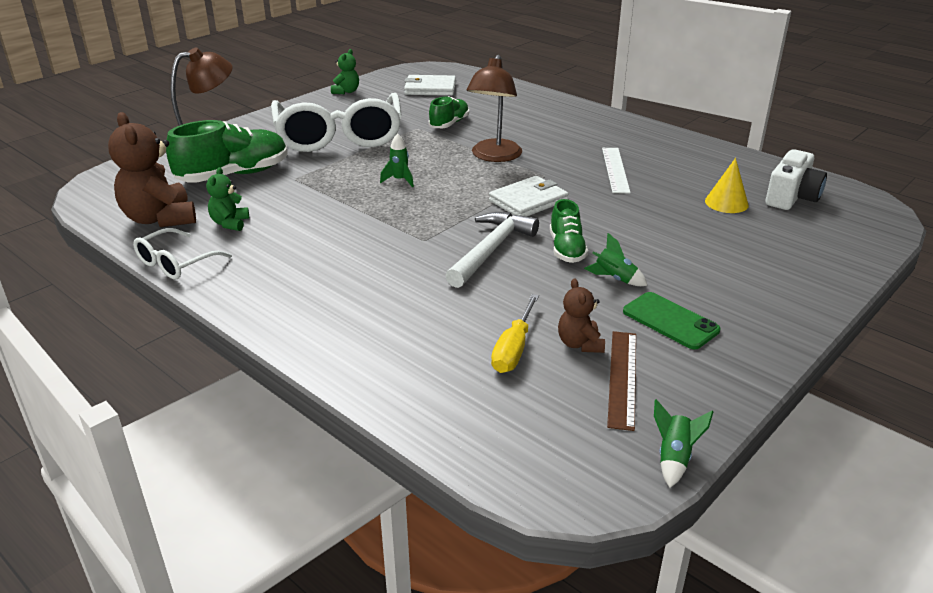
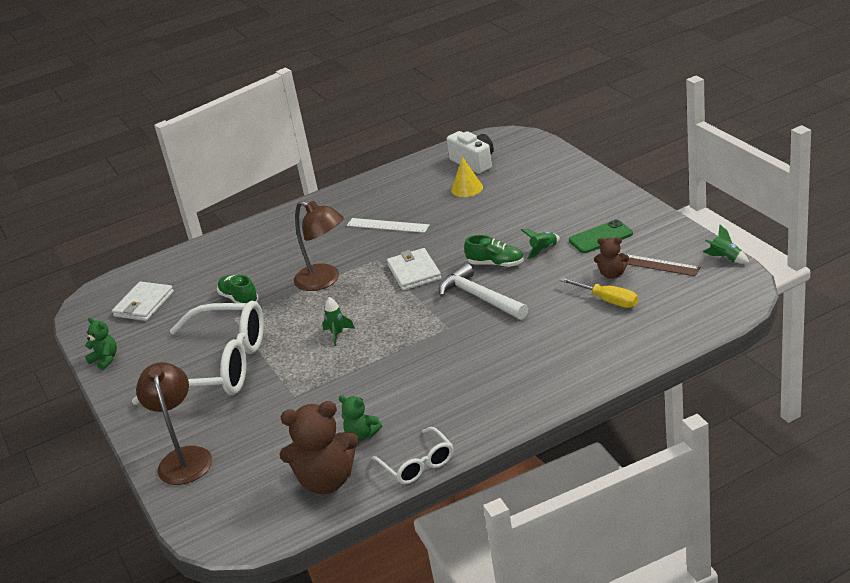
camera: 65 degrees left, 0 degrees up
(234, 175) = (262, 436): green shoe -> none

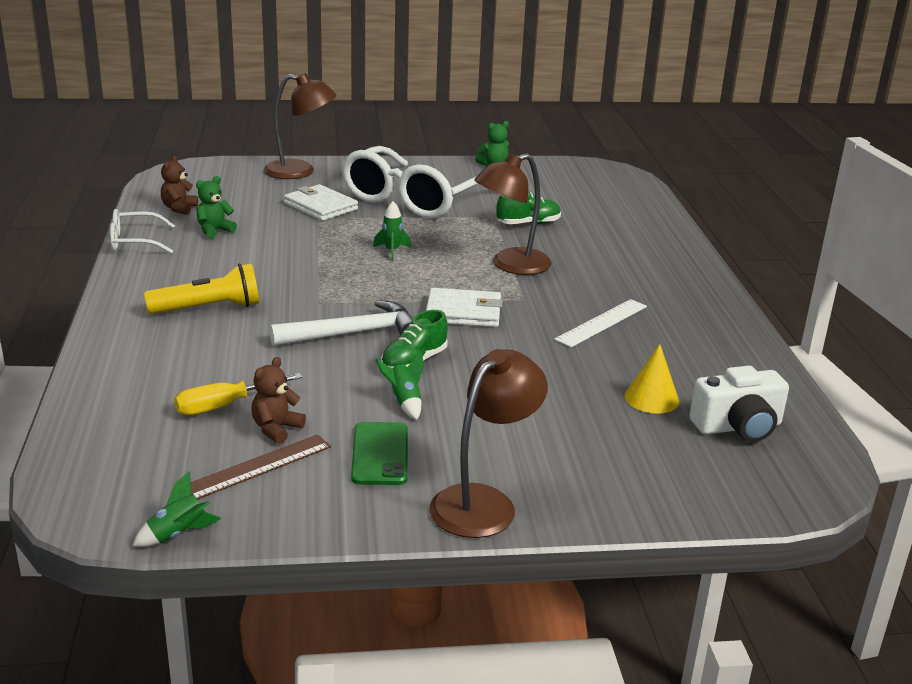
camera: 105 degrees right, 5 degrees down
(144, 304) = (574, 188): white wallet -> white wallet (320, 206)
(327, 481) = (179, 208): brown teddy bear -> brown teddy bear, size x0.52
(498, 366) = (208, 308): none -> yellow flashlight
(609, 199) = (484, 502): none -> brown lamp

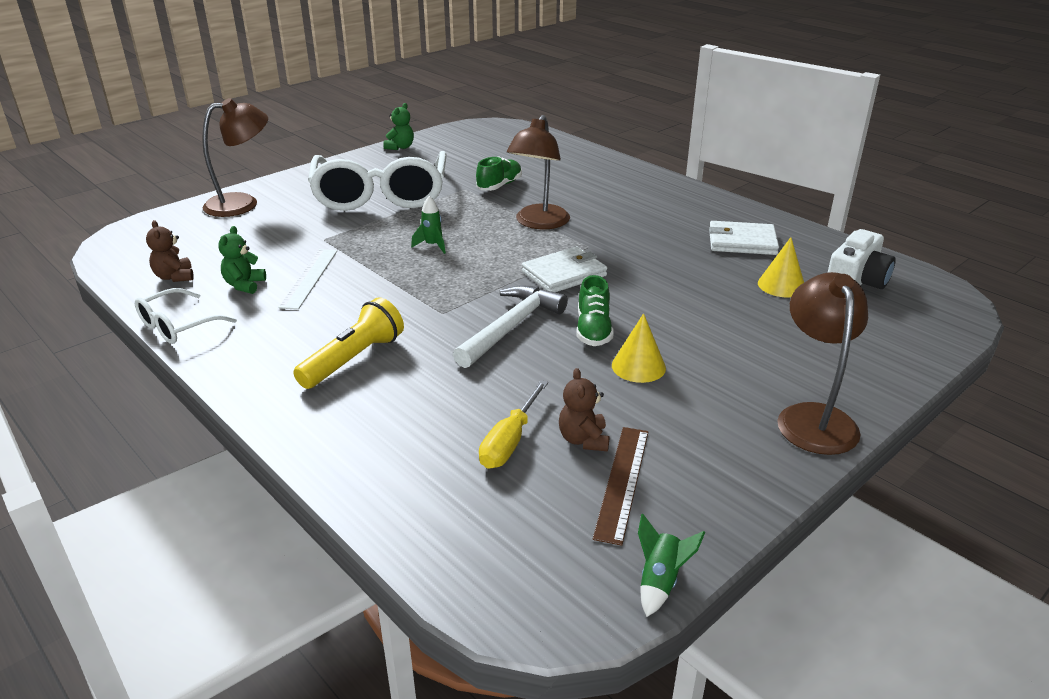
camera: 35 degrees left, 5 degrees up
(320, 206) = (310, 228): white wallet -> white wallet (742, 242)
(380, 454) = (690, 418): green phone -> none
(404, 402) = (638, 366): green rocket -> yellow cone
(601, 323) = (666, 243): white ruler -> white ruler (309, 278)

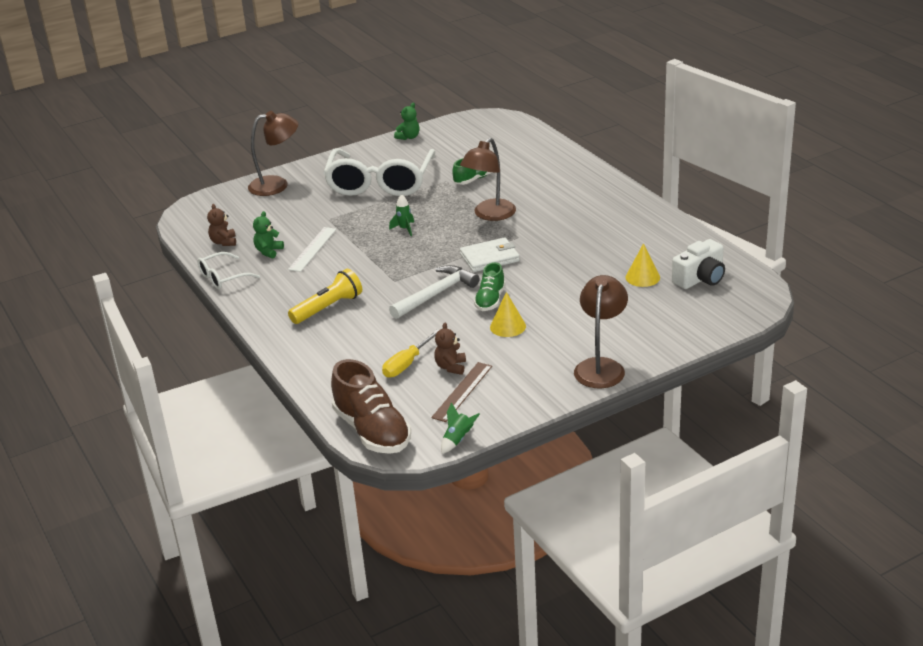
camera: 15 degrees right, 0 degrees up
(497, 580) = (372, 431): none -> brown shoe
(742, 242) = (636, 240): white wallet -> none

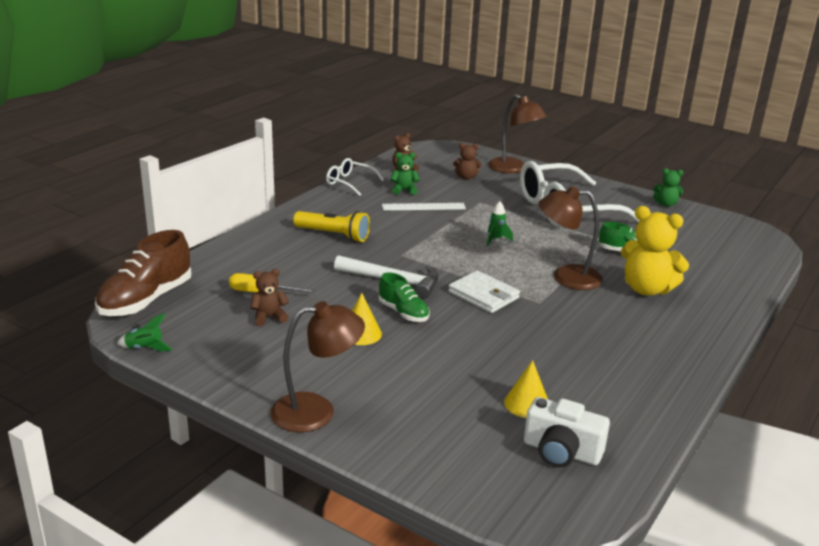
camera: 60 degrees right, 5 degrees down
(271, 213) = (466, 177): none -> brown teddy bear
(462, 391) = (229, 333): brown ruler -> none
(490, 300) = (403, 313): green shoe -> green shoe turned 120 degrees counterclockwise
(531, 188) = (646, 289): none -> yellow teddy bear

